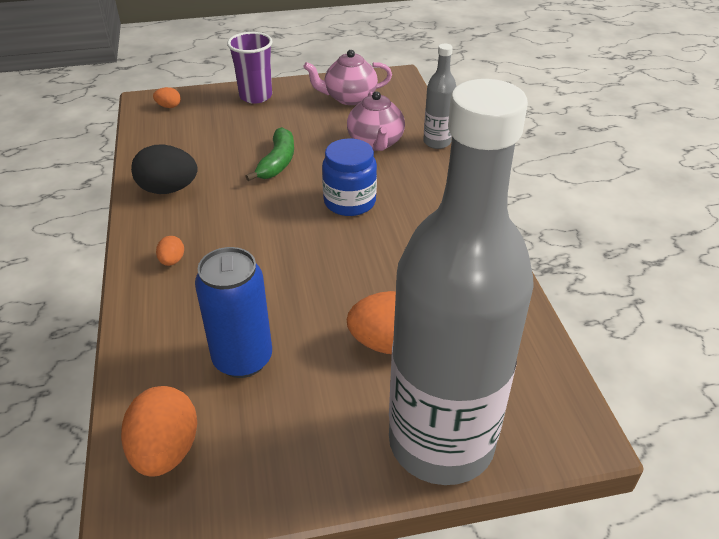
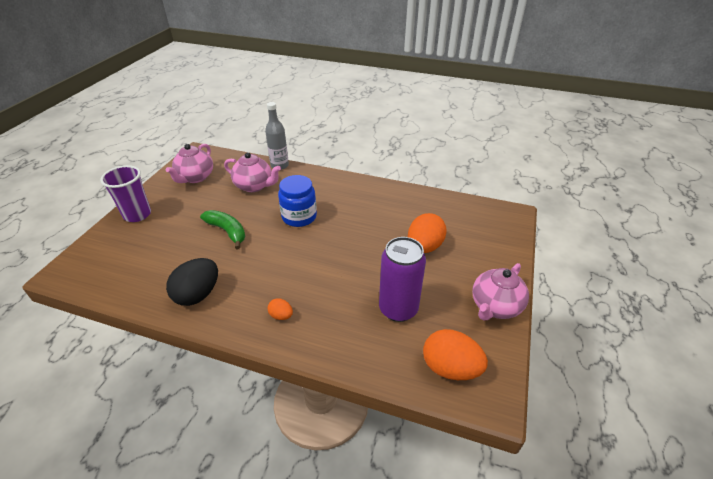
camera: 60 degrees left, 0 degrees up
(169, 106) = (88, 262): orange egg -> none
(243, 359) = (398, 309): blue can -> purple can
(315, 471) = (495, 306): none -> pink teapot
(441, 442) = (497, 255): grey bottle -> none

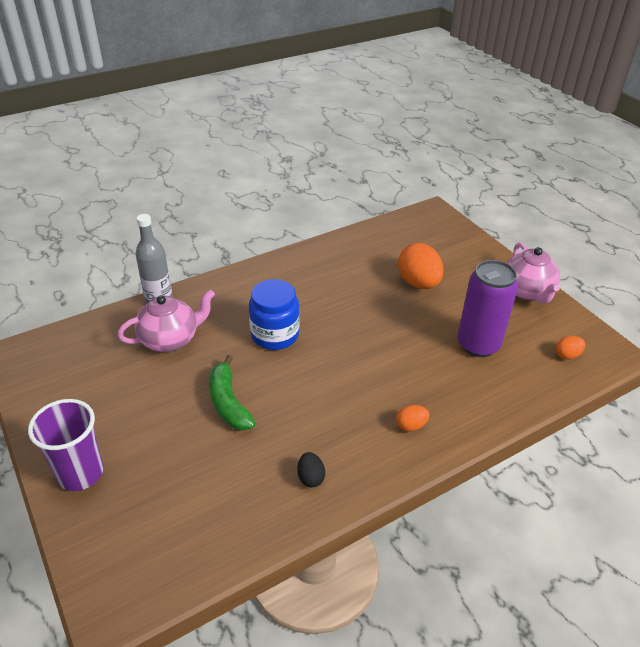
camera: 50 degrees left, 0 degrees up
(195, 177) = (75, 381): pink teapot -> none
(198, 294) = (310, 477): black egg -> black egg, size x0.49
(227, 231) = (228, 403): green banana -> green banana turned 105 degrees counterclockwise
(450, 368) = (567, 355): orange egg -> orange egg, size x0.49

